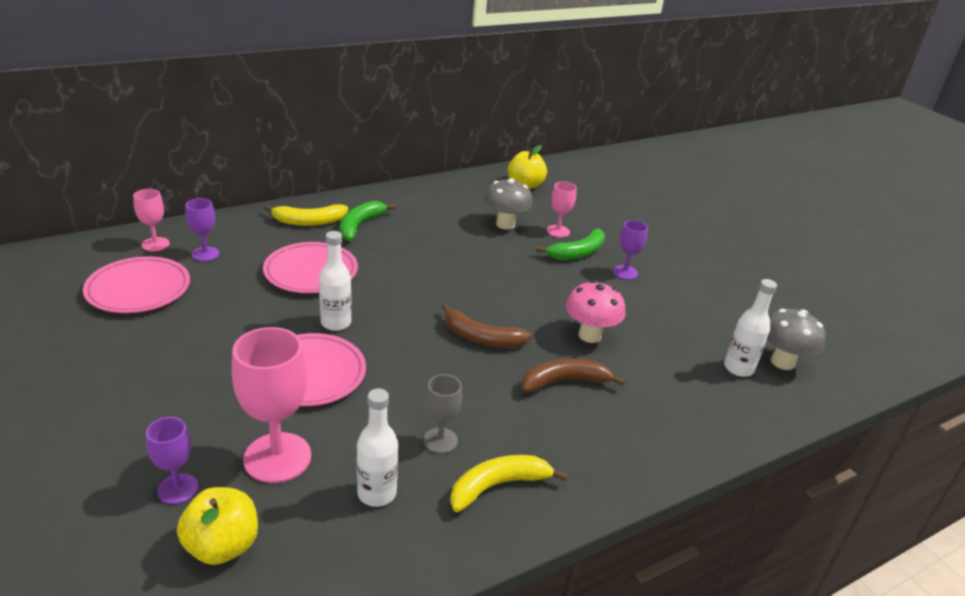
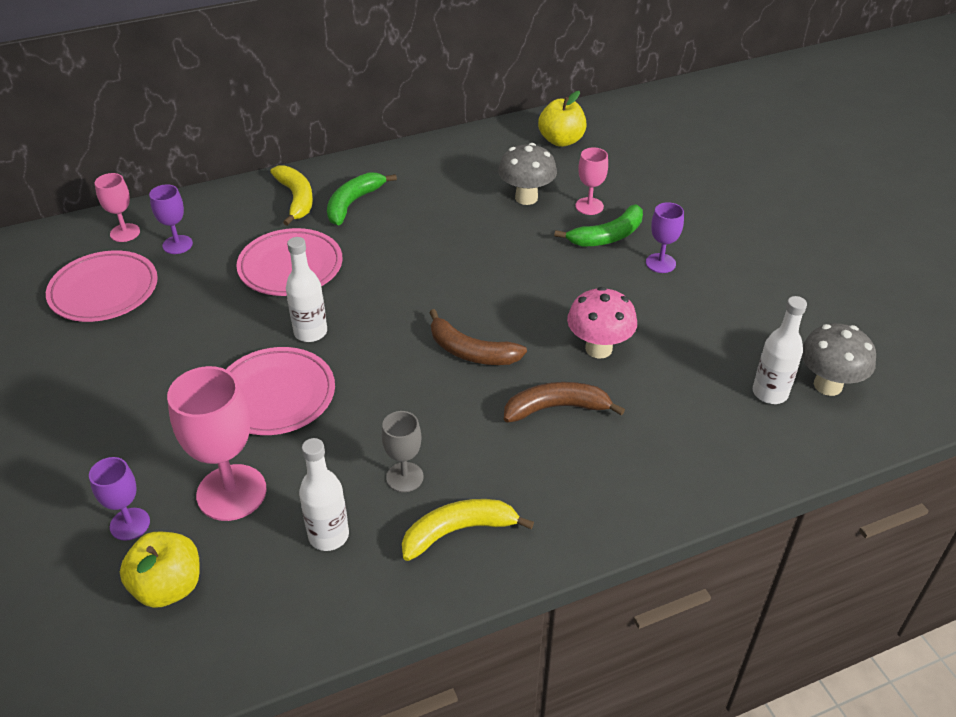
camera: 10 degrees right, 10 degrees up
(309, 221) = (296, 199): yellow banana -> yellow banana turned 105 degrees counterclockwise

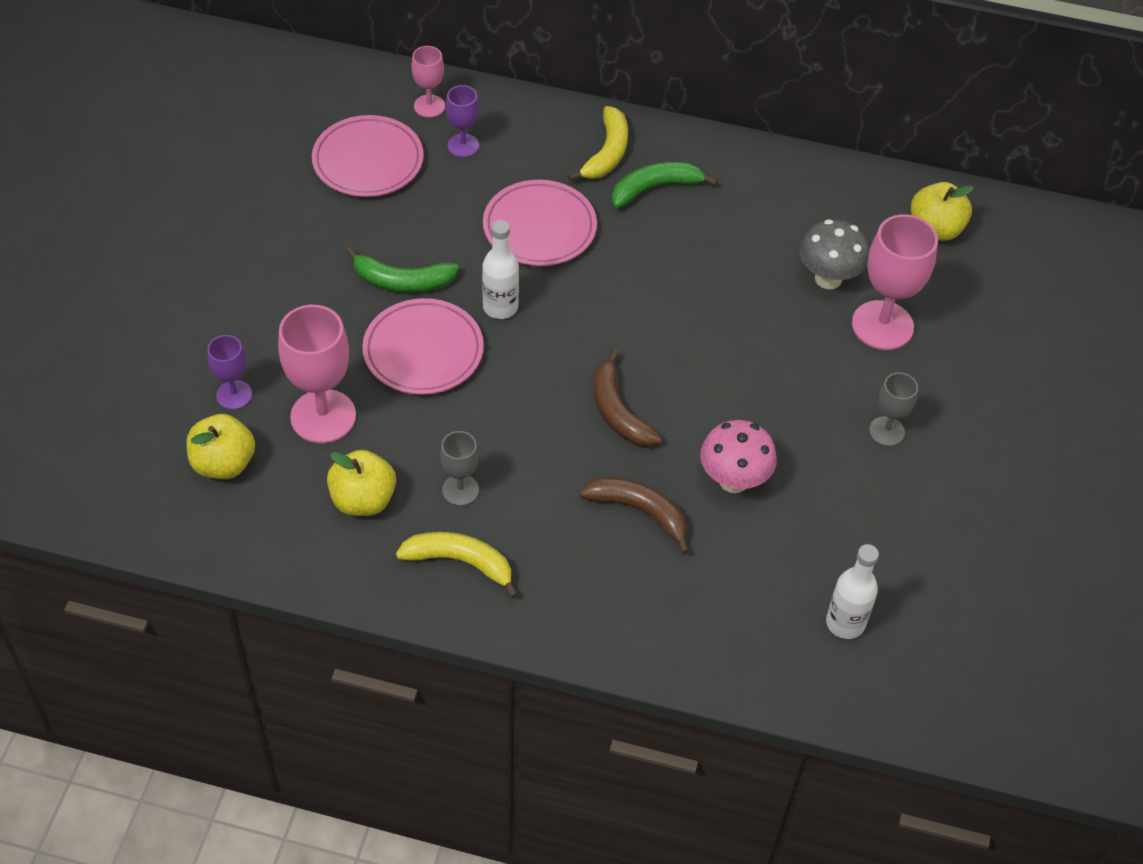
camera: 35 degrees right, 10 degrees up
(328, 536) = (363, 500): white bottle -> yellow apple
(589, 206) = (882, 325): pink goblet -> pink goblet, size x1.82
(607, 236) = (865, 370): green banana -> green banana (402, 281)
(660, 263) = (886, 431): purple goblet -> grey goblet
(827, 385) = (909, 652): grey mushroom -> none

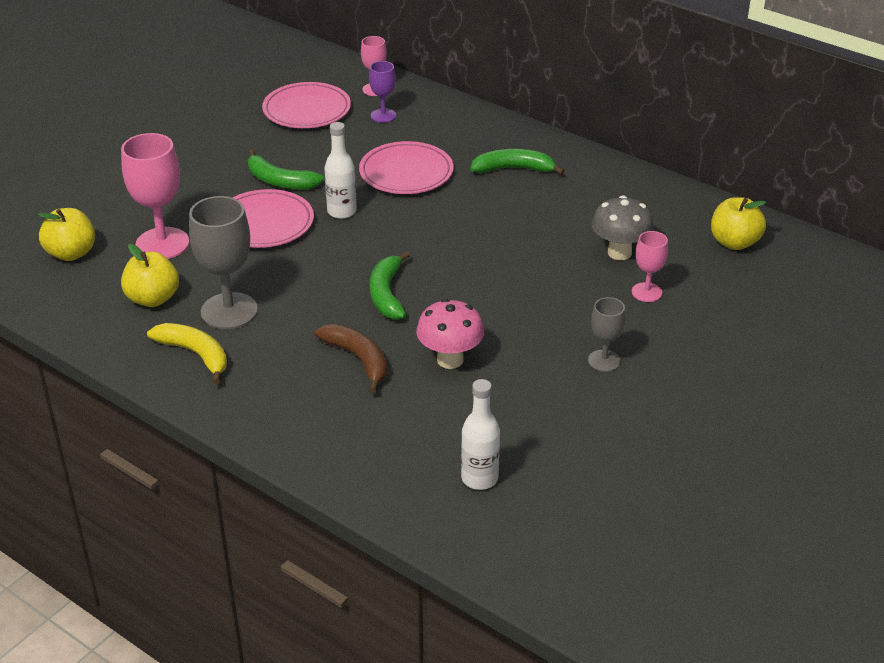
camera: 25 degrees right, 15 degrees down
(234, 395) = (110, 217): purple goblet -> none
(460, 490) = (229, 311): grey goblet -> grey goblet, size x1.82
(607, 153) = (490, 141): yellow banana -> none
(618, 411) = (387, 294): brown banana -> green banana
(882, 325) = (646, 292): pink goblet -> pink goblet, size x0.55

